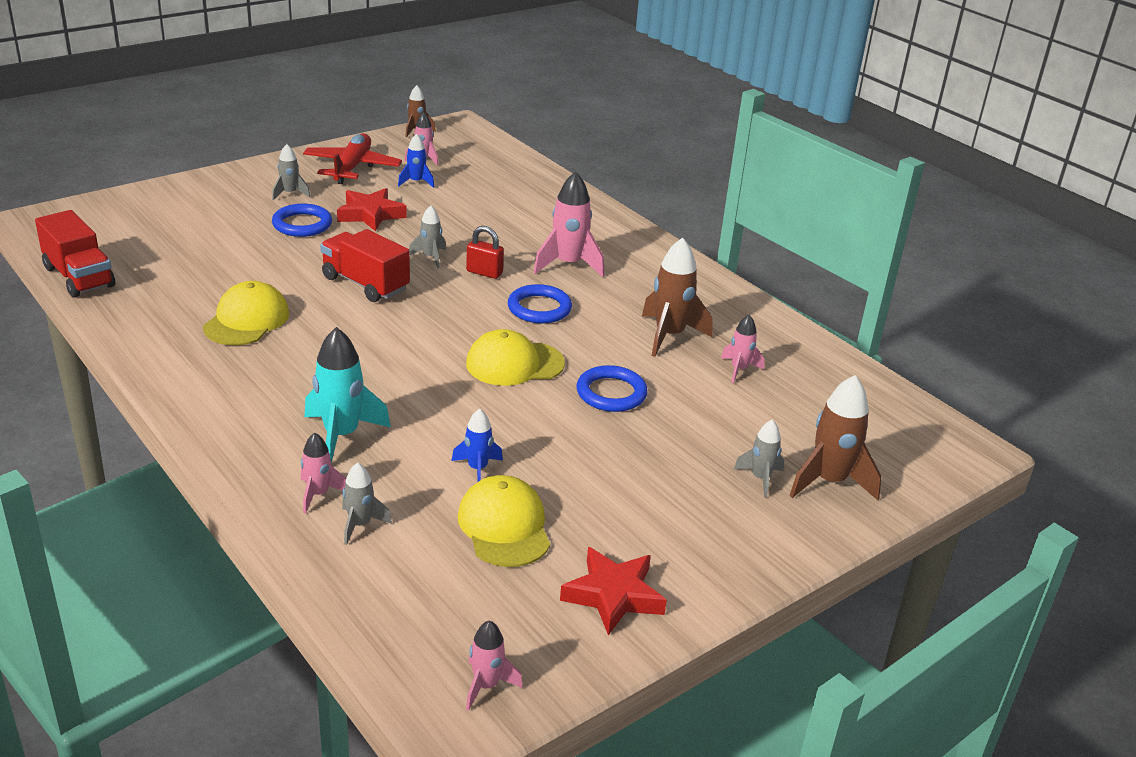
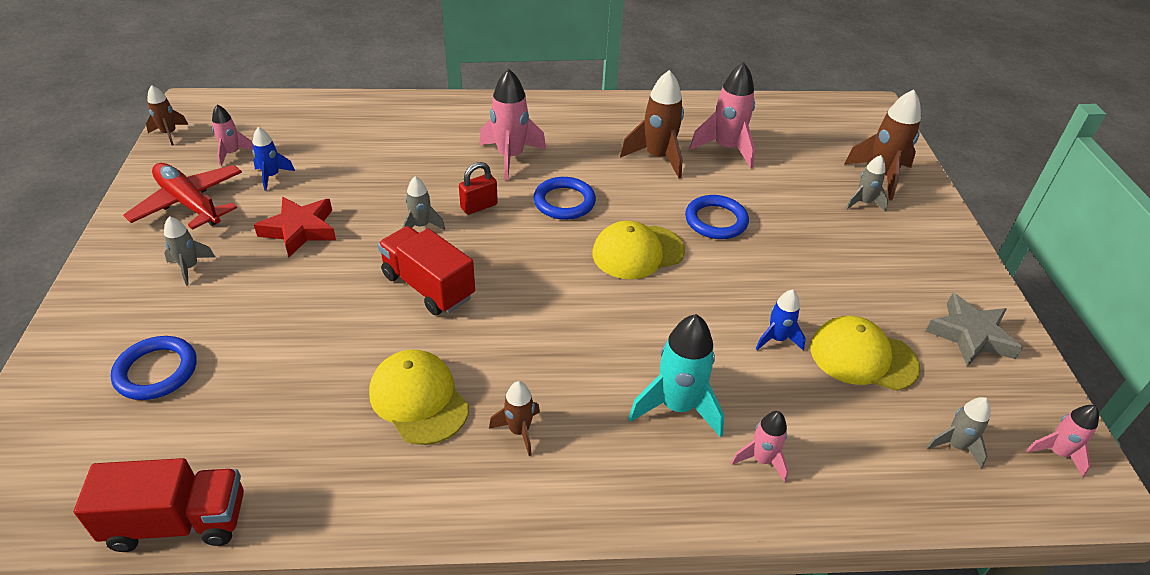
camera: 55 degrees left, 10 degrees up
(252, 370) = (519, 431): none -> brown rocket
(302, 224) = (266, 284): blue ring -> blue ring (156, 371)
(360, 525) = (821, 448): grey rocket -> grey rocket (955, 446)
(365, 284) = (428, 286): red truck -> red truck turned 60 degrees clockwise
(514, 364) = (638, 252): yellow cap -> yellow cap turned 45 degrees clockwise
(613, 595) = (970, 335): red star -> grey star
(739, 370) = (726, 148): pink rocket -> pink rocket, size x1.76

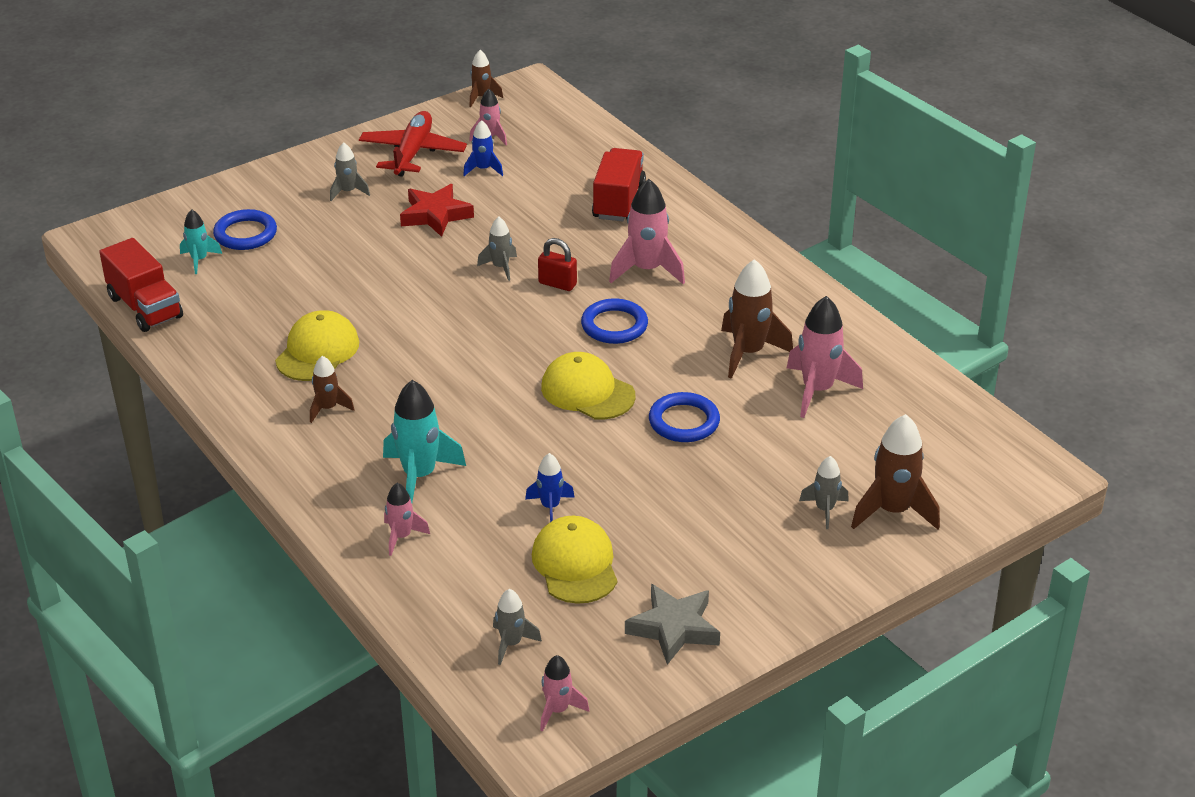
camera: 60 degrees right, 5 degrees down
(152, 431) = (199, 260): none -> turquoise rocket
(428, 286) = (434, 303): red truck -> red truck (619, 202)

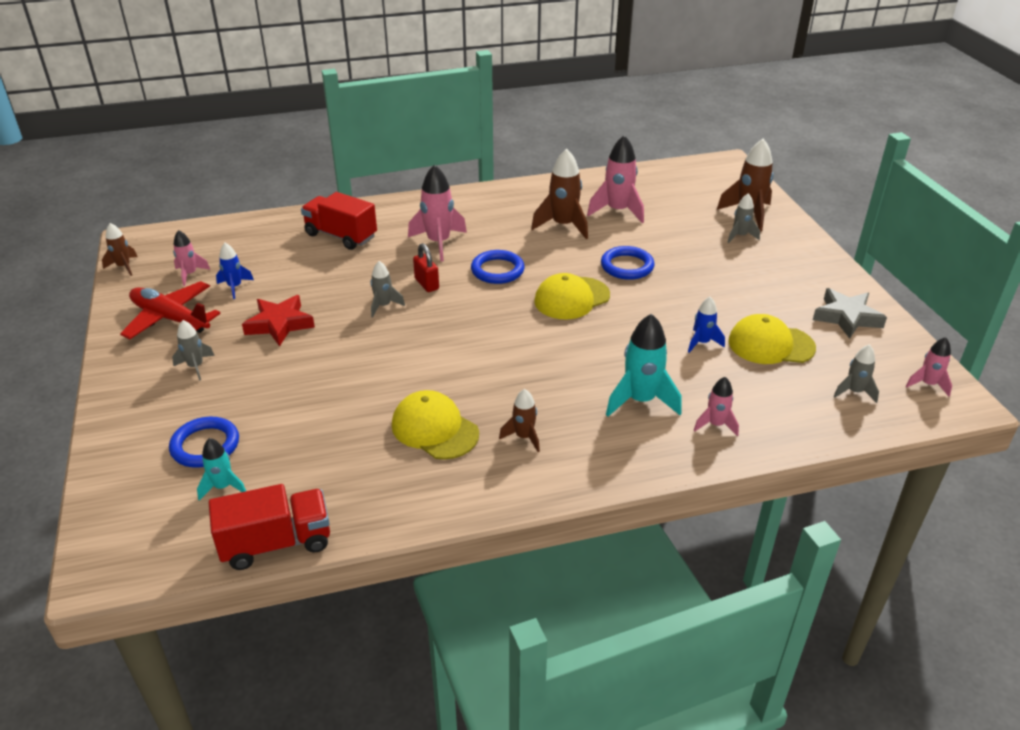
camera: 70 degrees left, 0 degrees up
(557, 284) = (427, 284): red padlock -> red padlock turned 75 degrees counterclockwise

